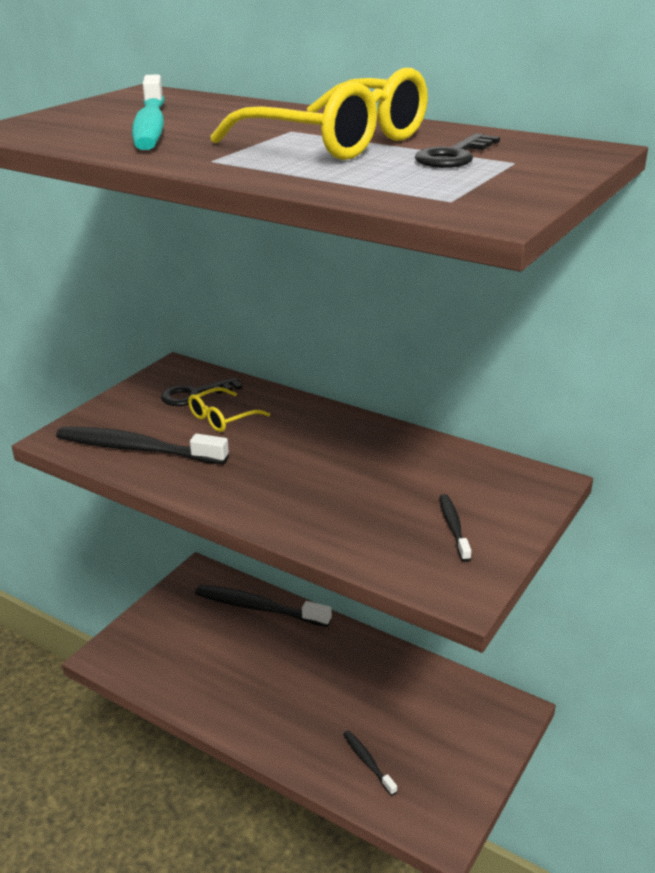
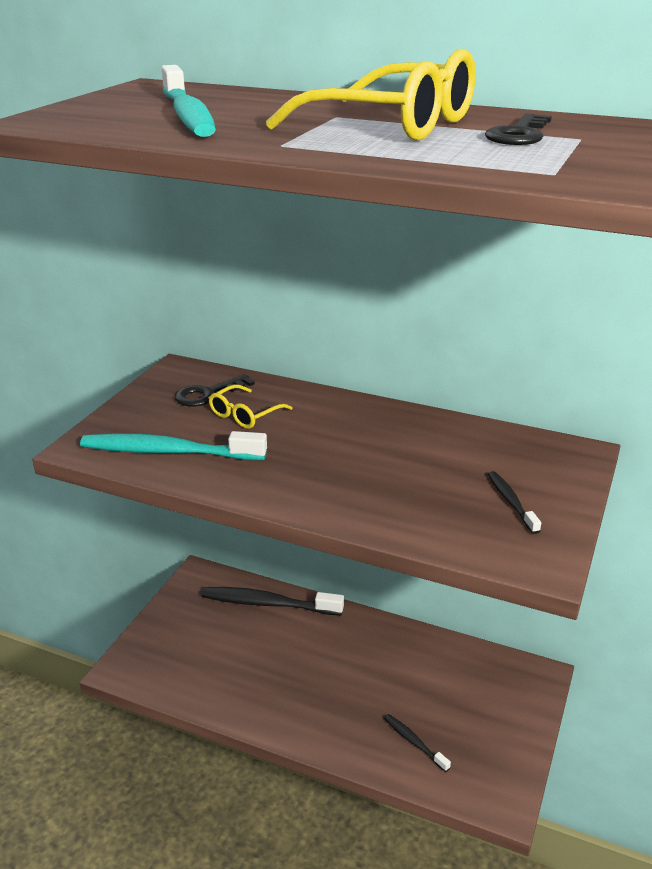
camera: 10 degrees left, 0 degrees up
(137, 449) = (168, 452): black toothbrush -> turquoise toothbrush

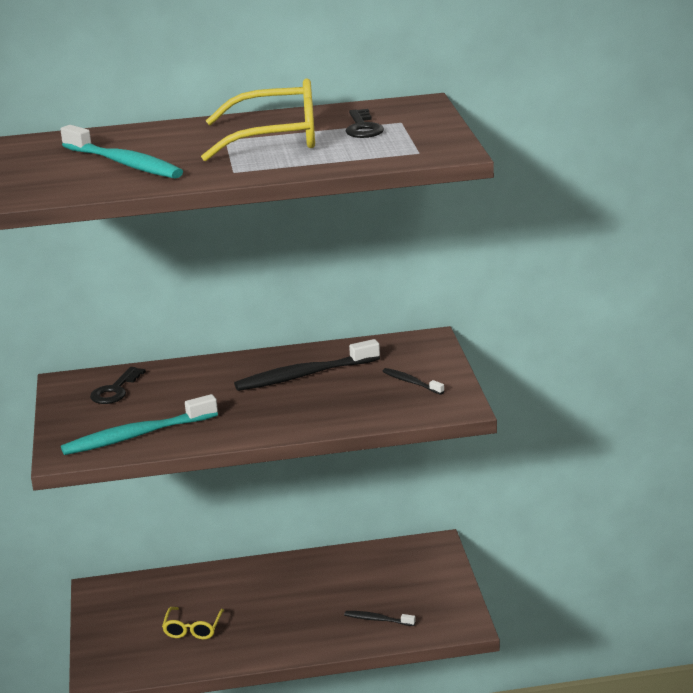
camera: 30 degrees left, 5 degrees down
(245, 414) = (164, 394): yellow glasses -> yellow glasses (193, 629)
(268, 603) = (181, 584): black toothbrush -> black toothbrush (304, 375)

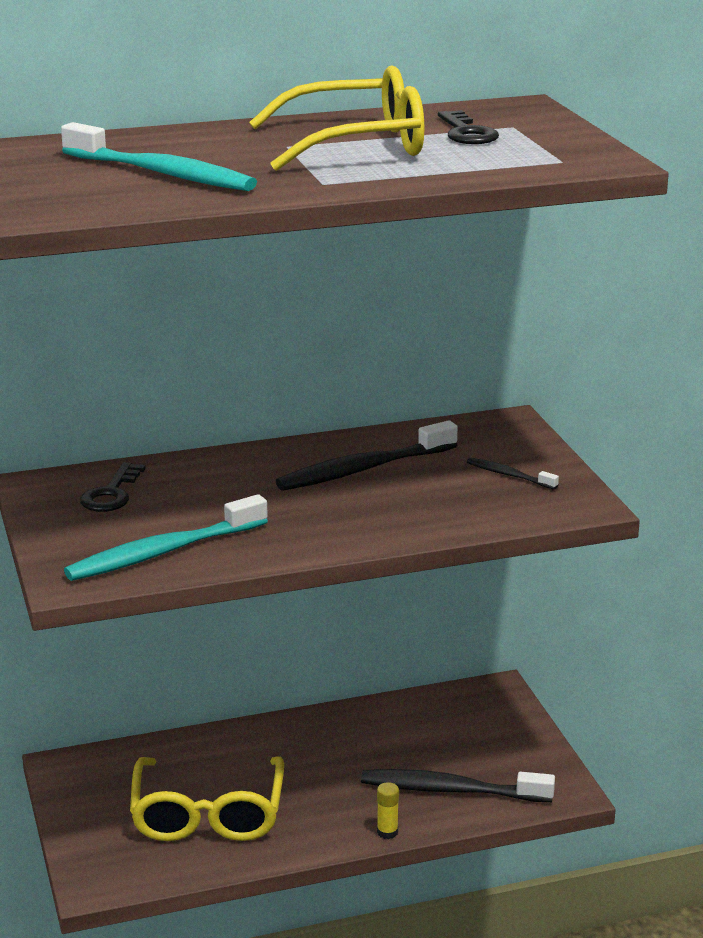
camera: 10 degrees left, 0 degrees up
(193, 629) = (208, 813): yellow glasses -> yellow glasses, size x2.00
(321, 649) = (387, 832): none -> yellow glue stick
(377, 619) = (451, 790): black toothbrush -> black toothbrush, size x2.01

